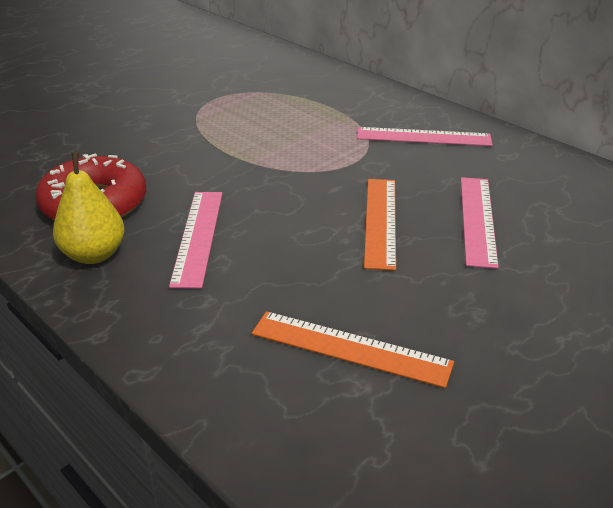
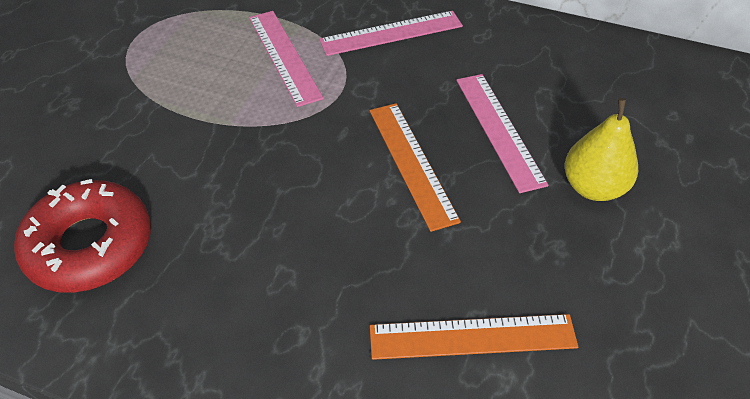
camera: 25 degrees left, 15 degrees up
(94, 255) = (138, 320): yellow pear -> yellow pear (593, 187)
(198, 236) = (239, 250): pink ruler -> pink ruler (284, 56)

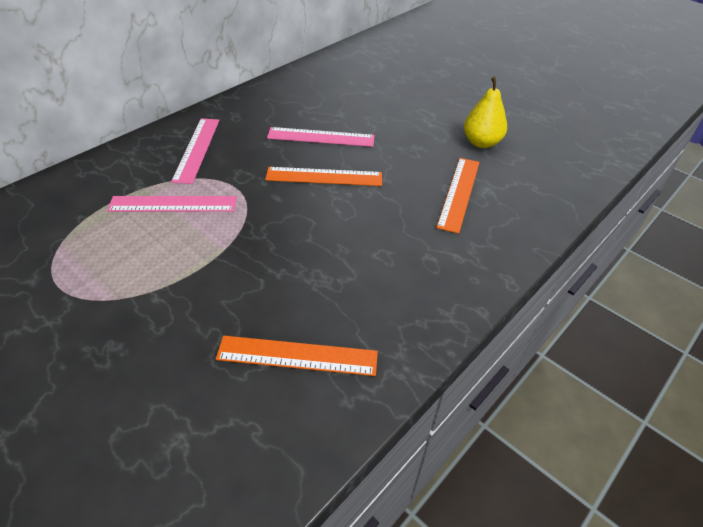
camera: 70 degrees left, 5 degrees down
(89, 245) = (297, 355): red donut -> orange ruler
(593, 187) = (384, 122): yellow pear -> yellow pear (481, 143)

